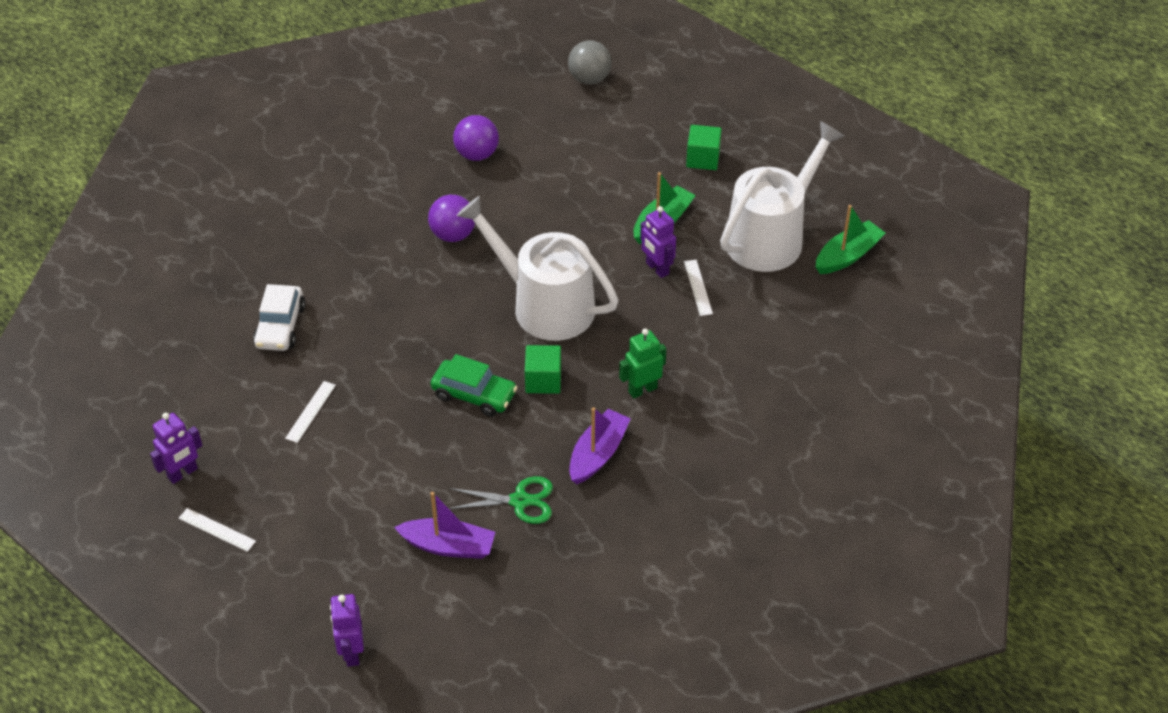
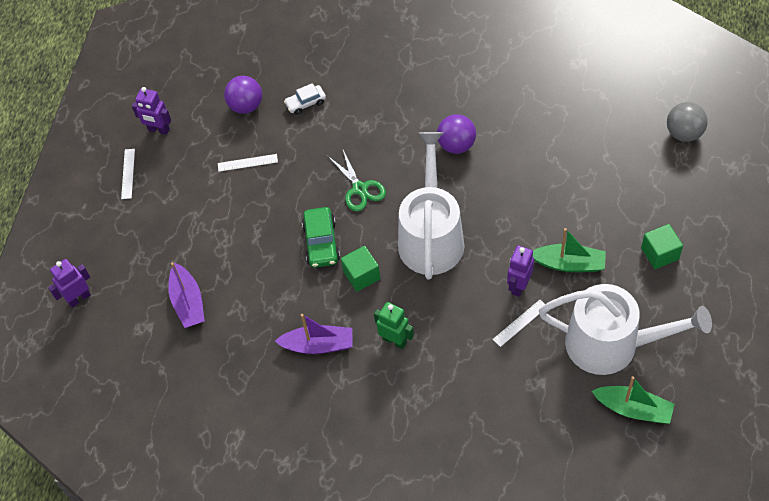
camera: 65 degrees right, 10 degrees up
(280, 326) = (305, 103): white car -> white car, size x0.66
(477, 154) = (545, 112): purple ball -> purple ball (246, 106)
(519, 501) = (249, 321): green scissors -> green scissors (360, 189)

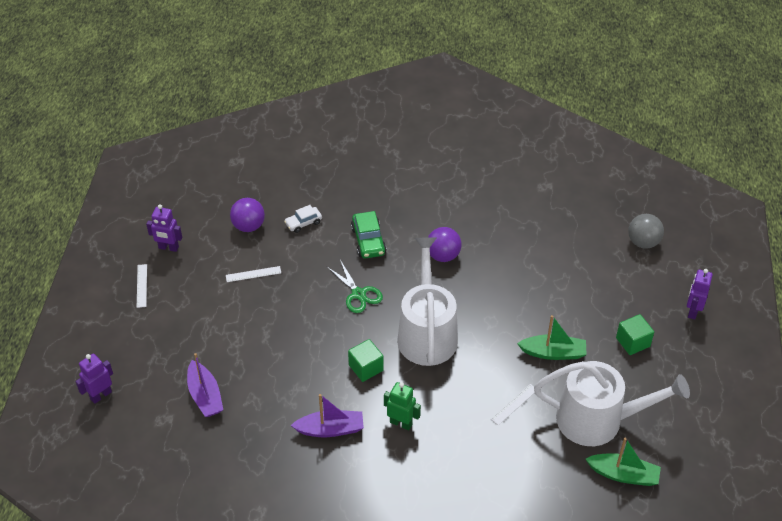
camera: 10 degrees left, 10 degrees down
(321, 243) = (326, 341): green car -> green car (368, 241)
(519, 286) = (510, 373): purple robot -> purple robot (692, 311)

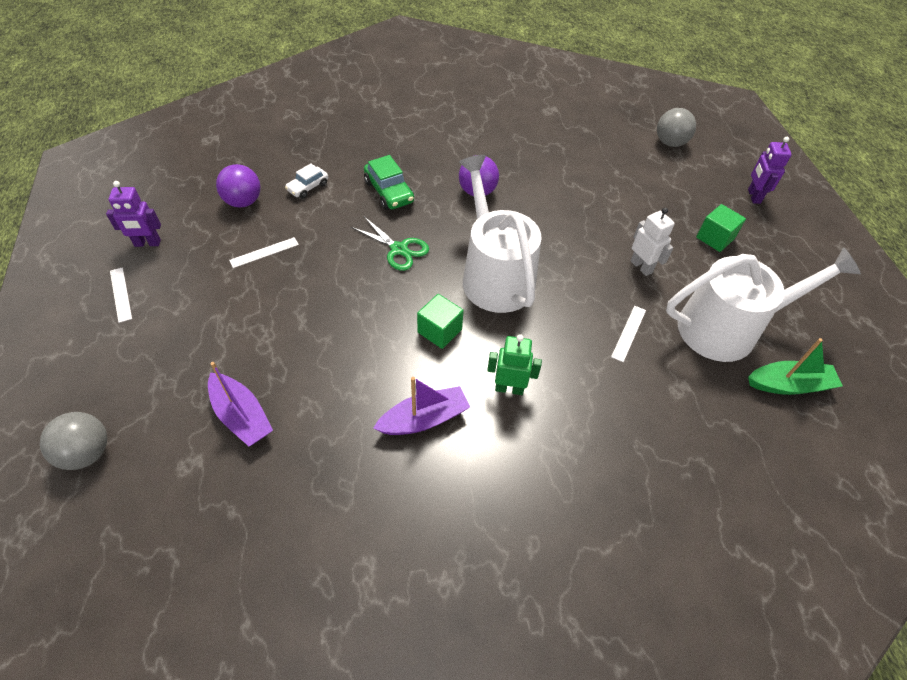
camera: 20 degrees left, 5 degrees up
(100, 395) = (87, 453): purple robot -> grey ball
(553, 353) = (641, 266): green boat -> white robot

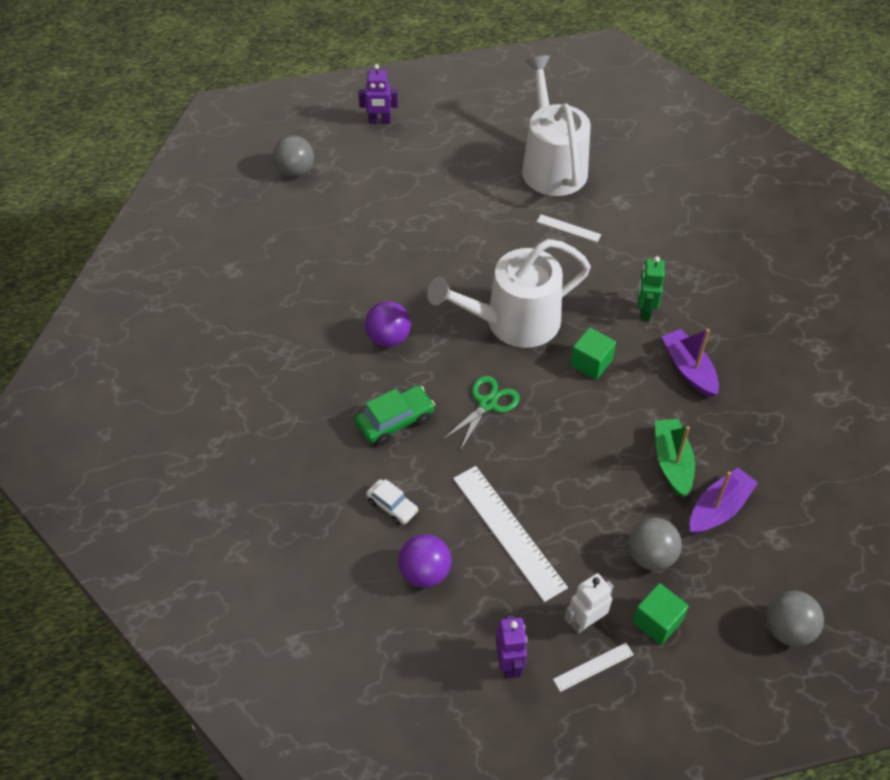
camera: 90 degrees left, 0 degrees up
(208, 349) = (650, 556): none -> grey ball
(264, 252) = (508, 532): white ruler -> white ruler, size x2.06
(641, 266) = (486, 212): white robot -> white robot (585, 621)
(715, 238) = (442, 157): green cube -> green cube (657, 621)
(789, 385) = (603, 138): green boat -> green boat (672, 462)

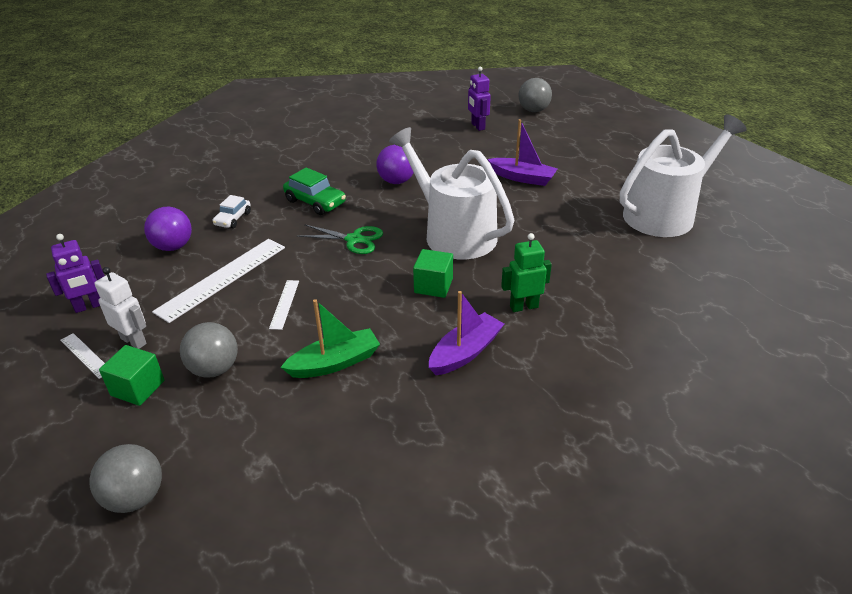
camera: 70 degrees right, 15 degrees down
(379, 121) = (622, 127): purple robot -> purple robot (477, 126)
(568, 228) = (593, 239): white ruler -> white ruler (284, 304)
(718, 508) = (287, 409): purple boat -> purple boat (522, 178)

